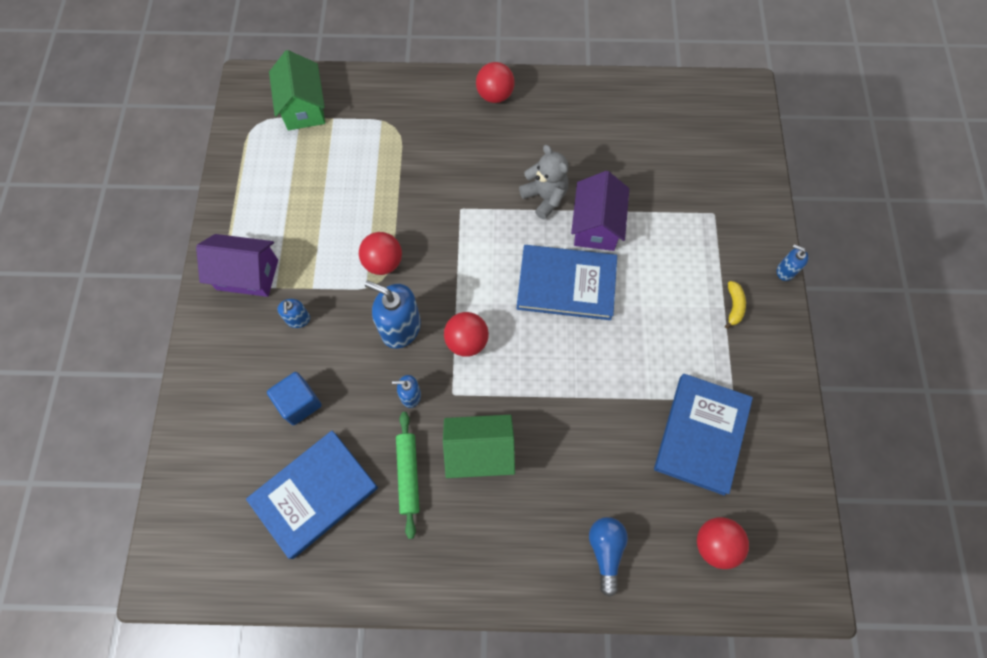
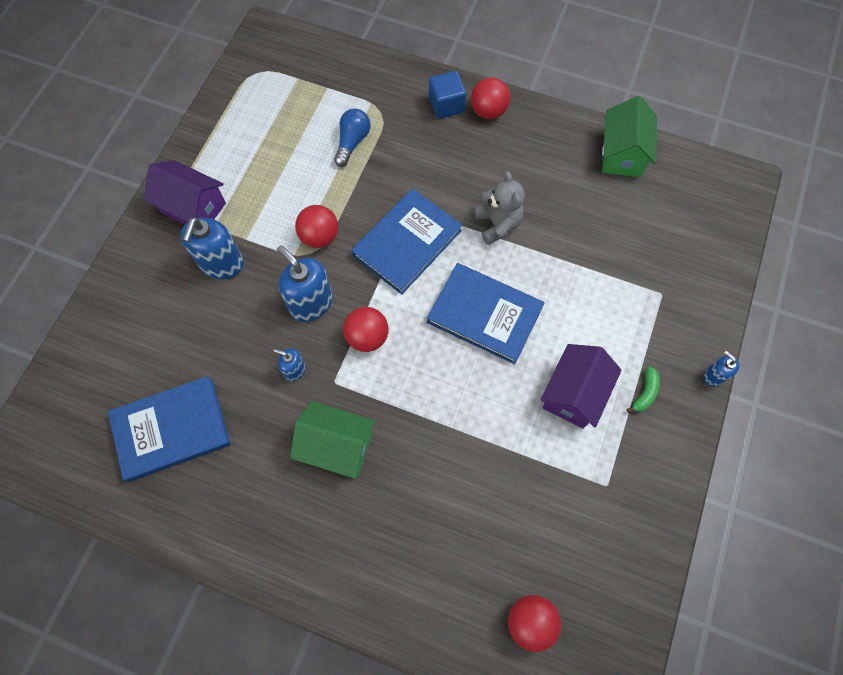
camera: 20 degrees right, 0 degrees up
(298, 319) = (222, 263): blue soap dispenser -> blue soap dispenser, size x1.92
(299, 403) = (192, 341): blue cube -> blue cube (446, 105)
(303, 107) = (304, 70): green house -> green house (622, 154)
(408, 474) = (263, 443): green rolling pin -> none
(596, 225) = (537, 267): purple house -> purple house (574, 393)
(605, 551) = (419, 586): blue light bulb -> blue light bulb (352, 142)
(701, 434) = (560, 508): blue book -> blue book (407, 243)
(734, 306) = (645, 393): yellow banana -> green banana

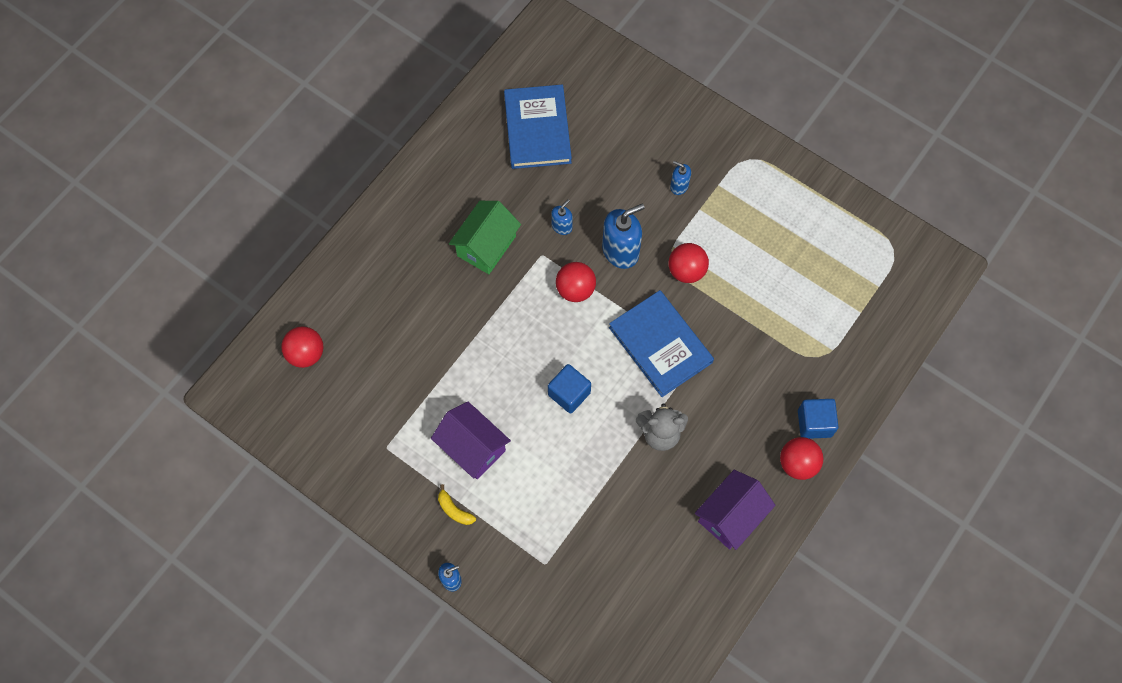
camera: 105 degrees right, 0 degrees up
(193, 208) = (743, 171): purple house -> purple house (731, 516)
(222, 263) = (679, 186): blue soap dispenser -> blue soap dispenser, size x0.52
(352, 142) = (787, 321): blue light bulb -> none
(485, 314) = (569, 393): blue book -> blue cube
(622, 154) = (713, 585): green house -> none
(645, 393) = (454, 510): green banana -> yellow banana

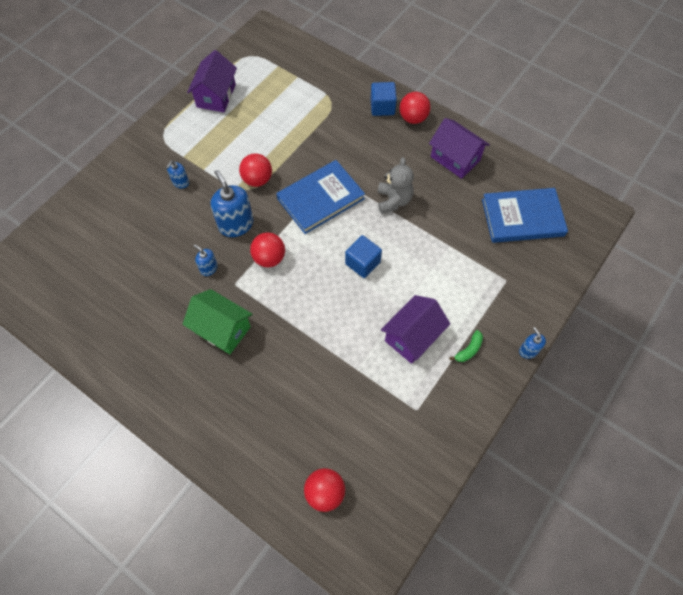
camera: 90 degrees left, 5 degrees down
(454, 510) = (469, 350): yellow banana -> green banana
(537, 129) = (108, 288): blue book -> blue book (522, 218)
(818, 214) = (216, 96): none -> purple house

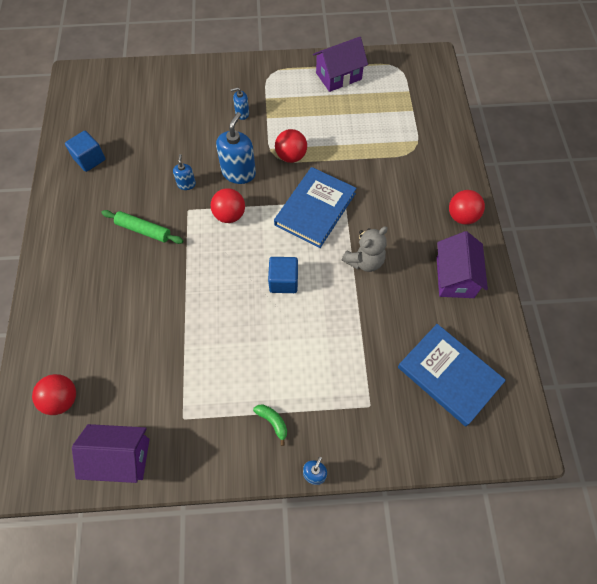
camera: 50 degrees right, 0 degrees up
(222, 329) = (143, 230): green house -> green rolling pin
(320, 198) = (315, 209): blue book -> blue book turned 75 degrees counterclockwise
(382, 107) = (448, 187): blue cube -> blue cube (89, 159)
(412, 336) = (248, 367): purple house -> purple house (120, 457)
(469, 350) = (273, 422): green banana -> green banana turned 135 degrees counterclockwise

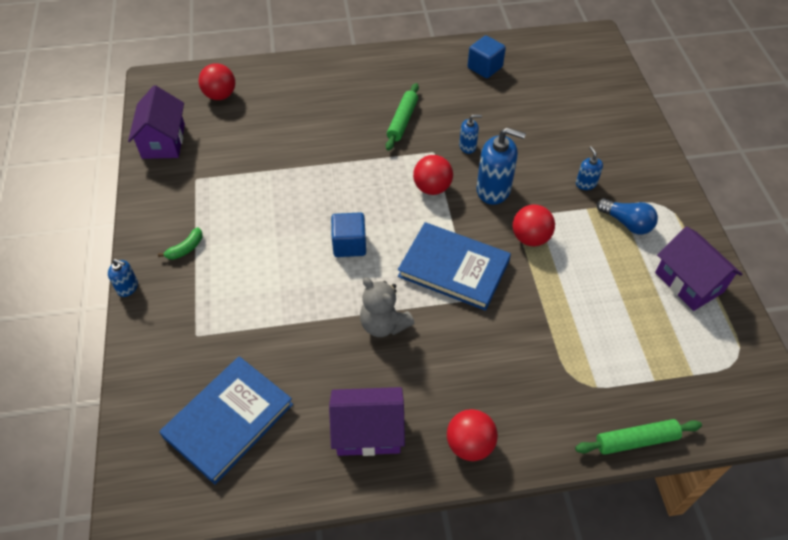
camera: 85 degrees right, 10 degrees down
(284, 97) = (627, 223): none -> blue light bulb
(455, 128) = (636, 440): none -> green rolling pin

